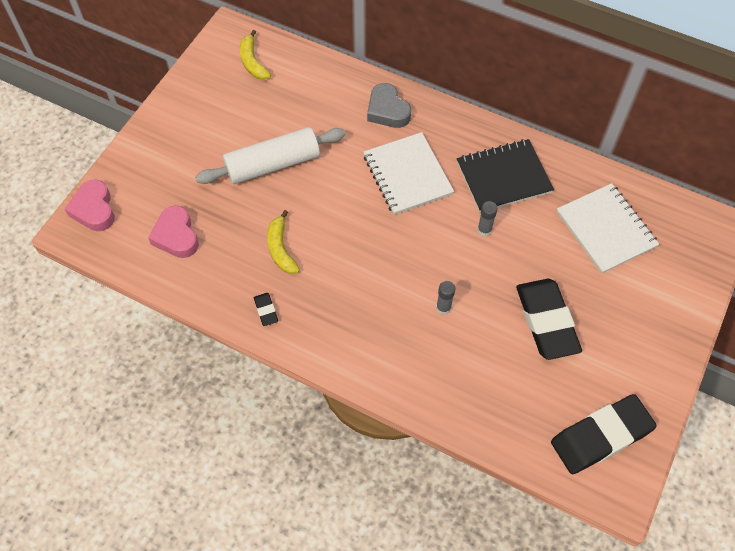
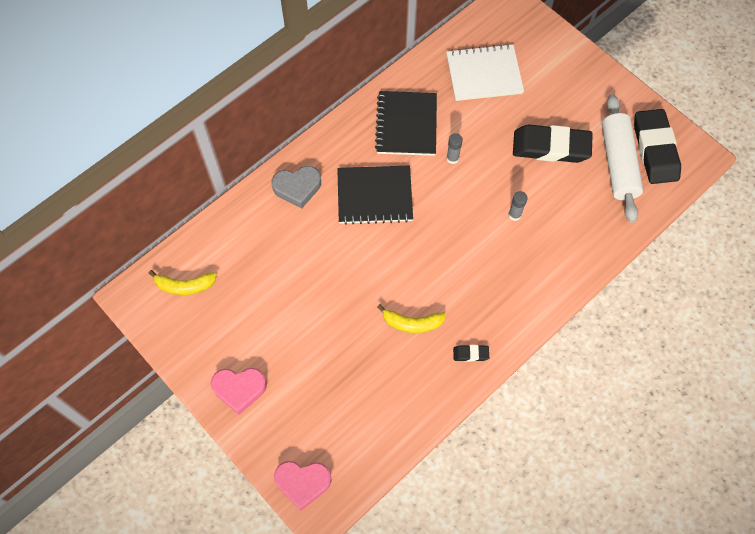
camera: 70 degrees left, 5 degrees up
(176, 236) = (364, 411): pink heart -> pink heart (239, 389)
(273, 164) = (317, 303): white rolling pin -> white rolling pin (618, 163)
(407, 175) = (374, 196): white notebook -> black notebook

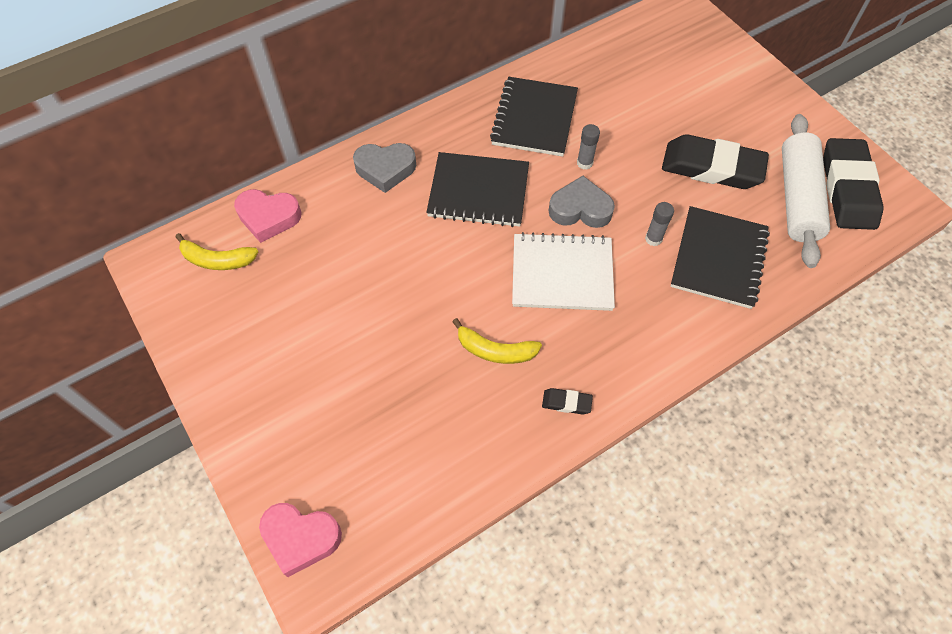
camera: 10 degrees right, 5 degrees down
(239, 389) = (249, 397): pink heart -> pink heart (268, 217)
(455, 198) = (580, 209): none -> grey heart
(484, 74) = (639, 77): white notebook -> white notebook (562, 274)
(565, 223) = (718, 259): none -> black notebook

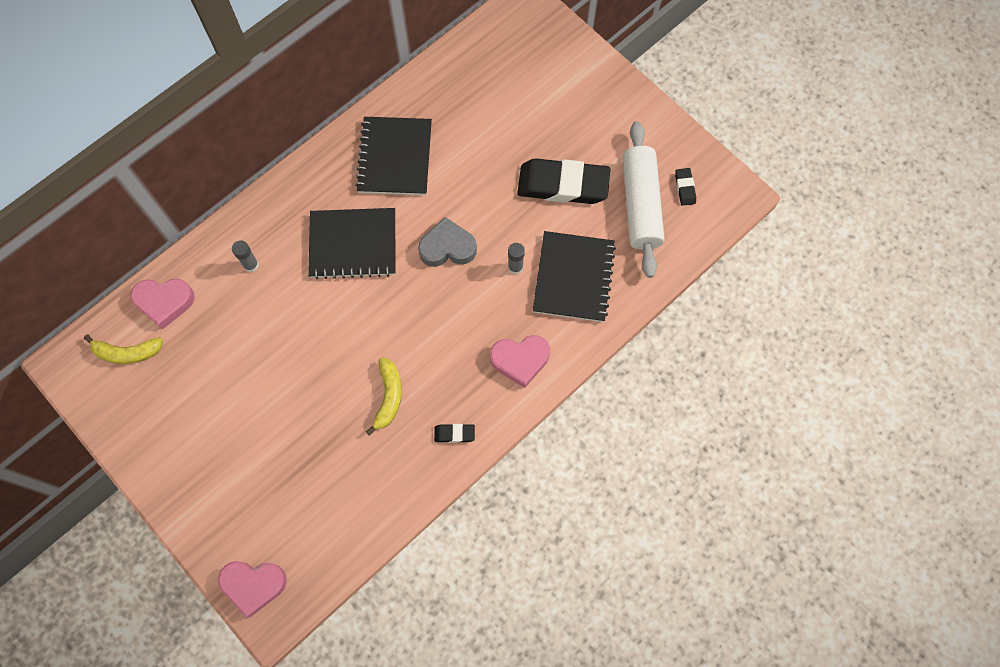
camera: 10 degrees left, 10 degrees up
(385, 169) = (263, 235): grey heart -> none
(495, 350) = (388, 397): yellow banana -> yellow banana turned 90 degrees counterclockwise
(562, 274) = (438, 315): white notebook -> none
(584, 163) = (447, 199): grey glue stick -> grey glue stick (251, 265)
(651, 335) = (520, 360): none -> pink heart
(847, 189) = (685, 188): black eraser -> black eraser, size x0.42

